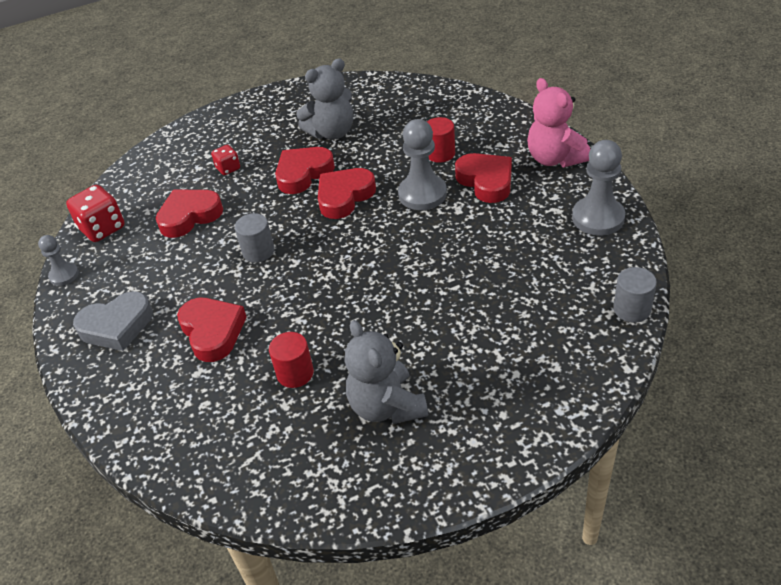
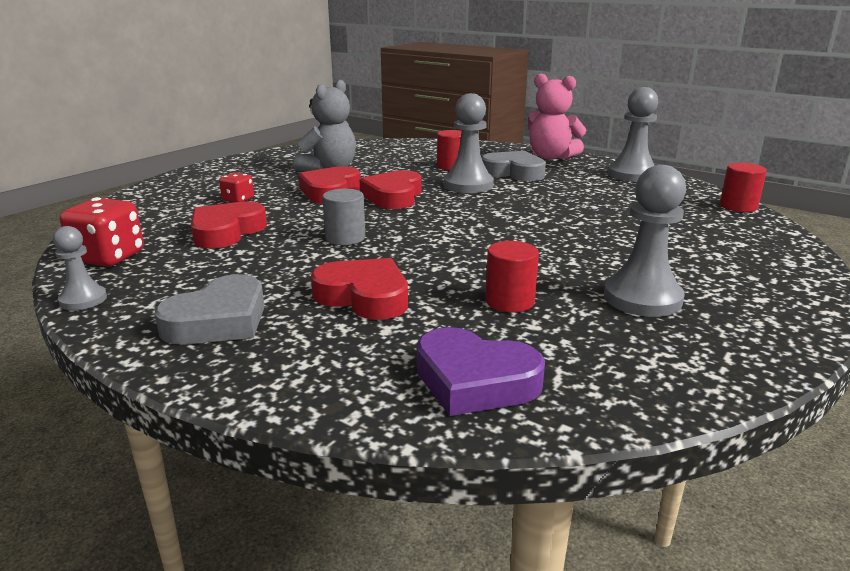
camera: 35 degrees left, 20 degrees down
(202, 442) = (474, 381): none -> purple heart
(386, 406) = (642, 298): grey teddy bear -> grey pawn
(486, 181) = (514, 172): red heart -> grey heart
(632, 309) = (738, 206): grey cylinder -> red cylinder

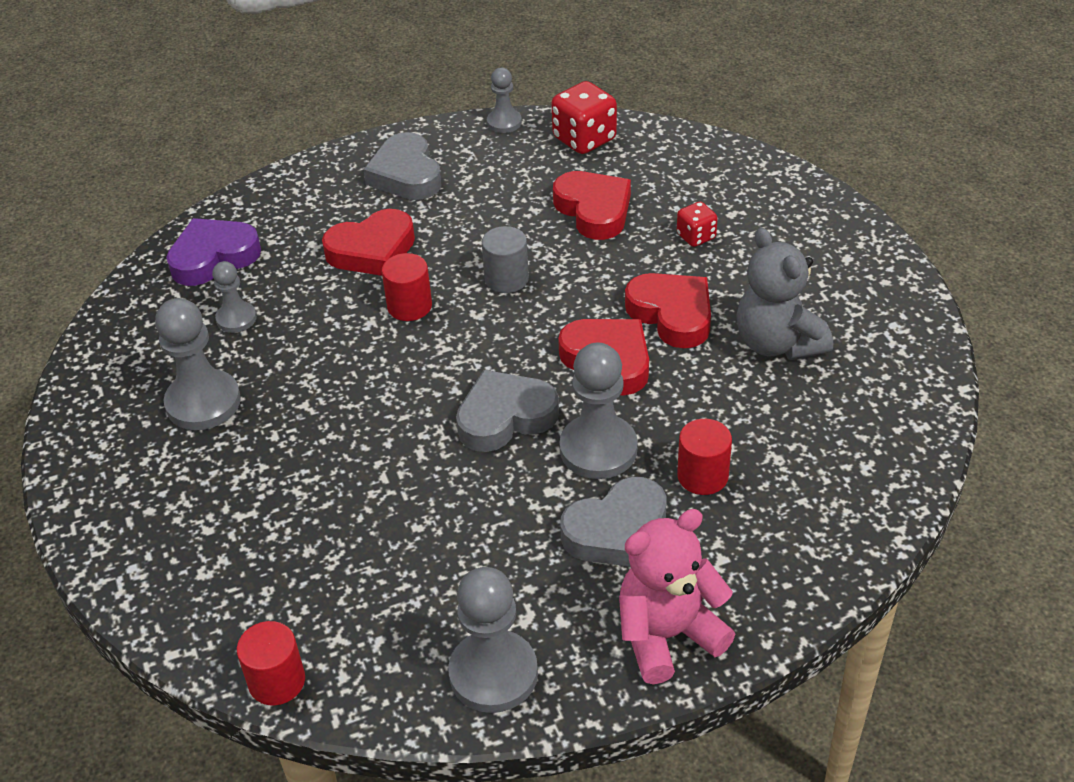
camera: 125 degrees right, 20 degrees up
(480, 207) = (505, 417): none -> grey heart
(509, 301) = (282, 323): red cylinder -> red cylinder (409, 306)
(537, 325) = (236, 318): none -> grey pawn

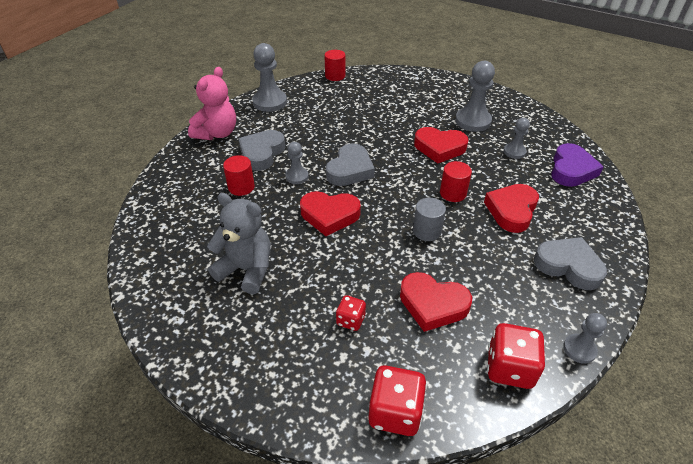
camera: 140 degrees right, 0 degrees up
(598, 449) = (297, 176): grey pawn -> grey pawn, size x0.57
(672, 314) = (319, 257): red heart -> red heart (439, 148)
(721, 159) = (395, 412): none -> red dice

